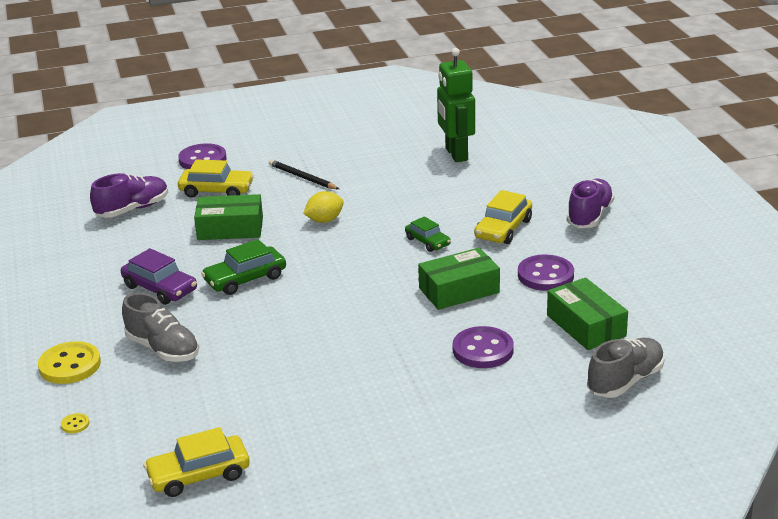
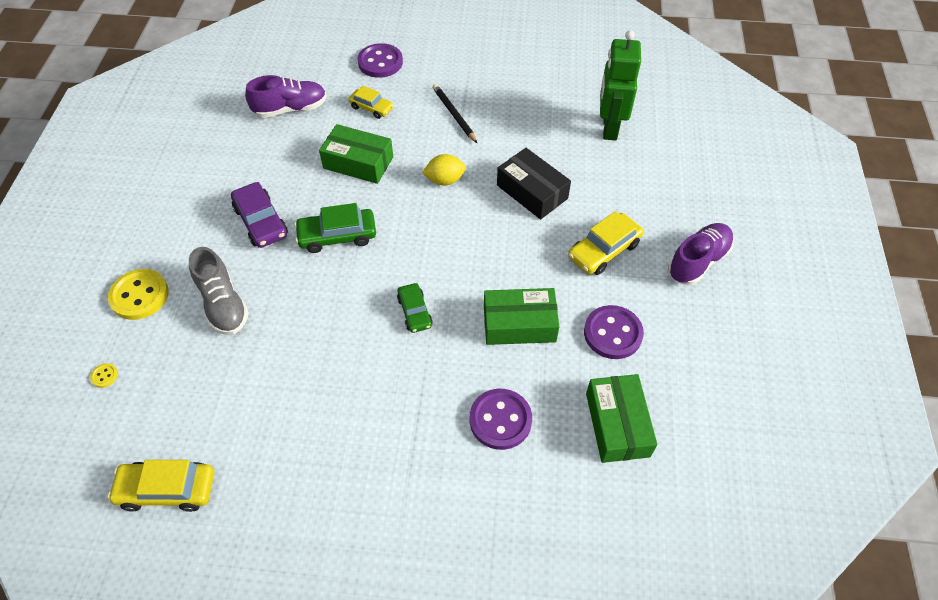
camera: 20 degrees right, 25 degrees up
(216, 190) = (371, 108): yellow car -> yellow car, size x0.65
(413, 209) = (532, 192): none -> black box
(427, 241) = (523, 243): green car -> green car (414, 312)
(625, 381) = (617, 525): grey shoe -> none

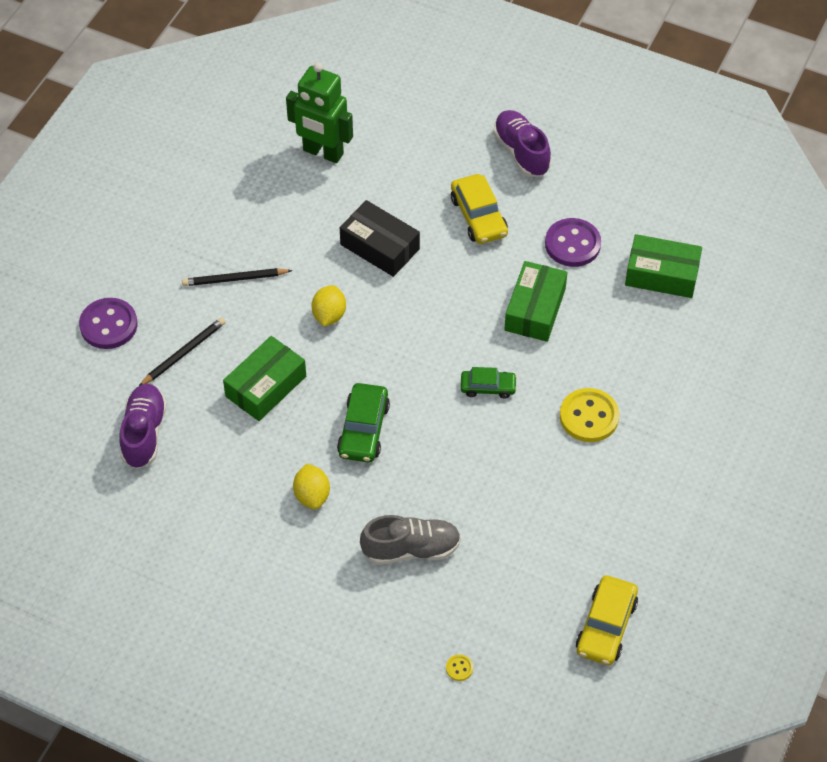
camera: 70 degrees left, 0 degrees up
(139, 295) = (367, 626): yellow button -> yellow button (589, 417)
(261, 222) = (312, 495): purple car -> yellow lemon
(371, 108) = (183, 353): yellow car -> black pencil
(500, 420) = (628, 355): purple button -> none
(532, 192) = (380, 247): black box -> black box turned 60 degrees clockwise

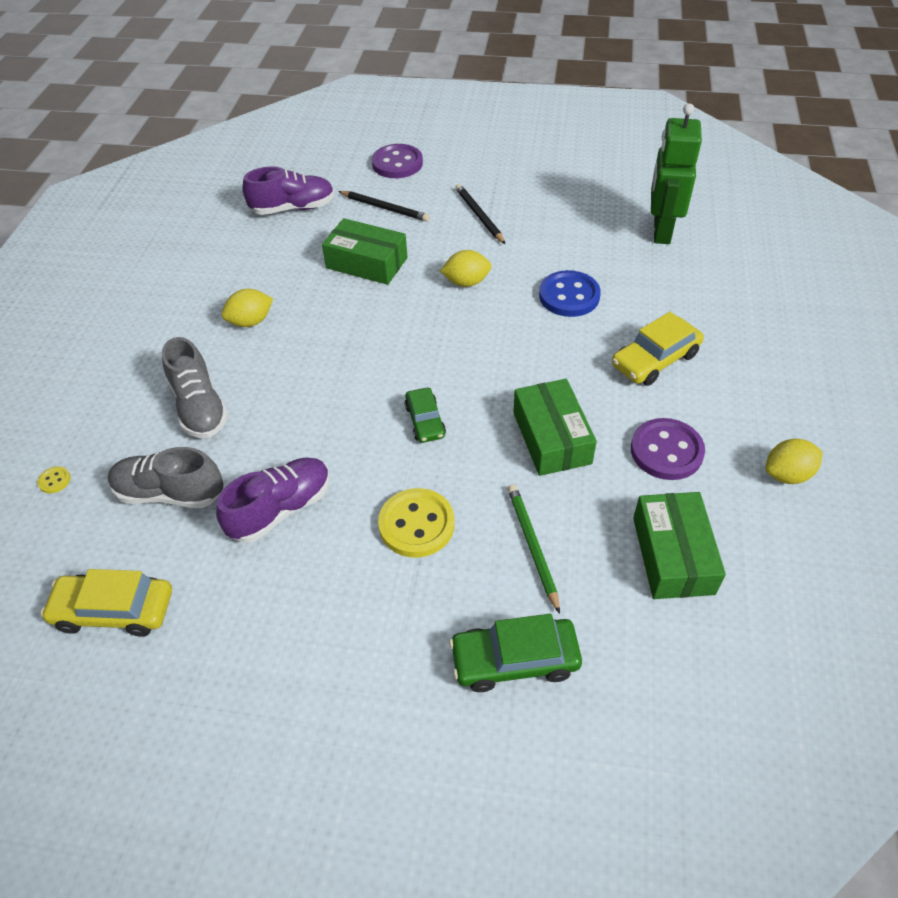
camera: 75 degrees right, 5 degrees down
(363, 429) = (338, 338): green car -> green car (515, 660)
(380, 247) = (569, 296): black box -> blue button
(503, 580) = (170, 493): none -> grey shoe
(521, 152) = (771, 374): purple shoe -> purple shoe (281, 509)
(535, 309) = (551, 438): green box -> green box turned 75 degrees clockwise
(617, 185) = (787, 474): none -> yellow lemon
(630, 351) = (532, 546): none -> green pencil

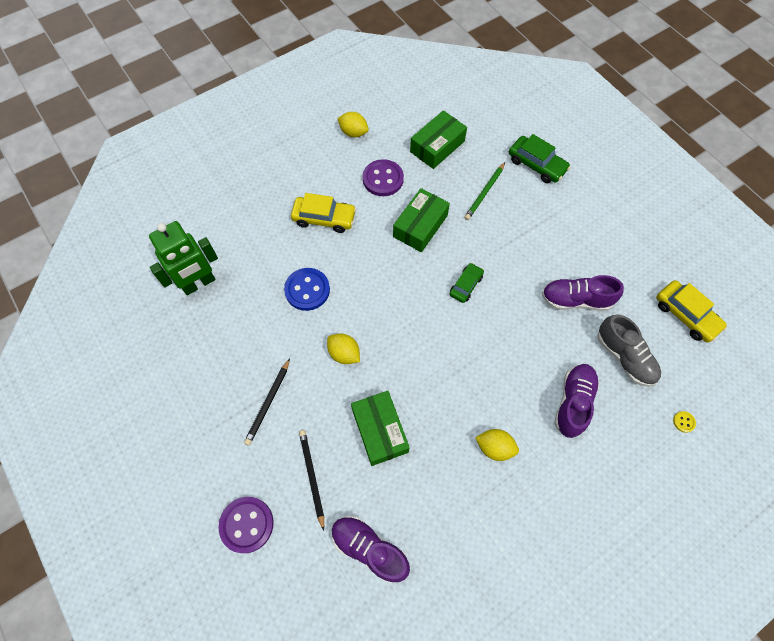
camera: 135 degrees left, 15 degrees up
(200, 407) = (573, 403): grey shoe -> purple shoe
(416, 524) = (521, 240): yellow button -> none

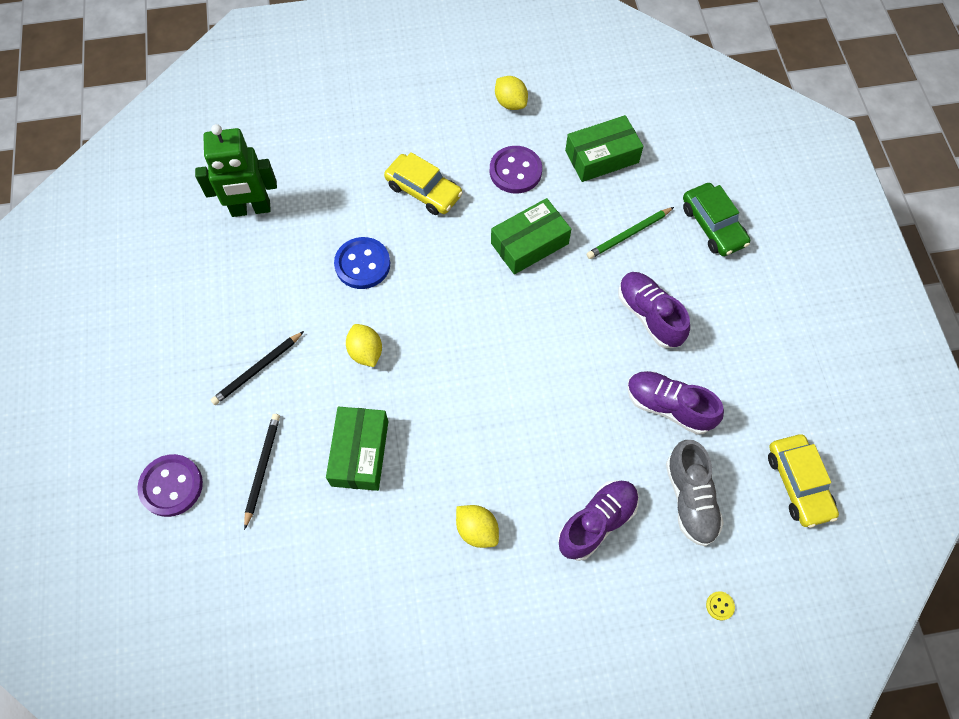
camera: 25 degrees right, 0 degrees up
(369, 549) = (282, 571): purple shoe -> purple shoe (649, 315)
(466, 285) = (545, 334): green car -> none

